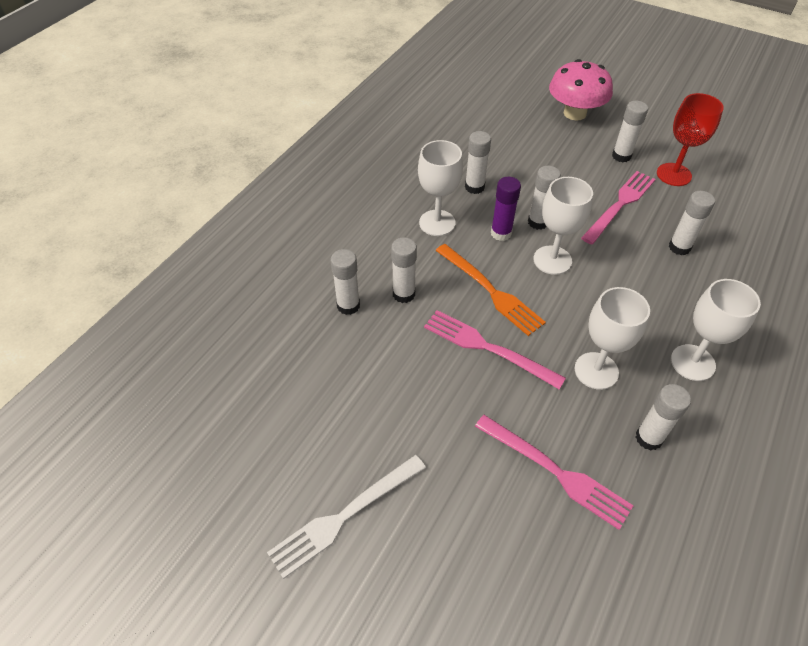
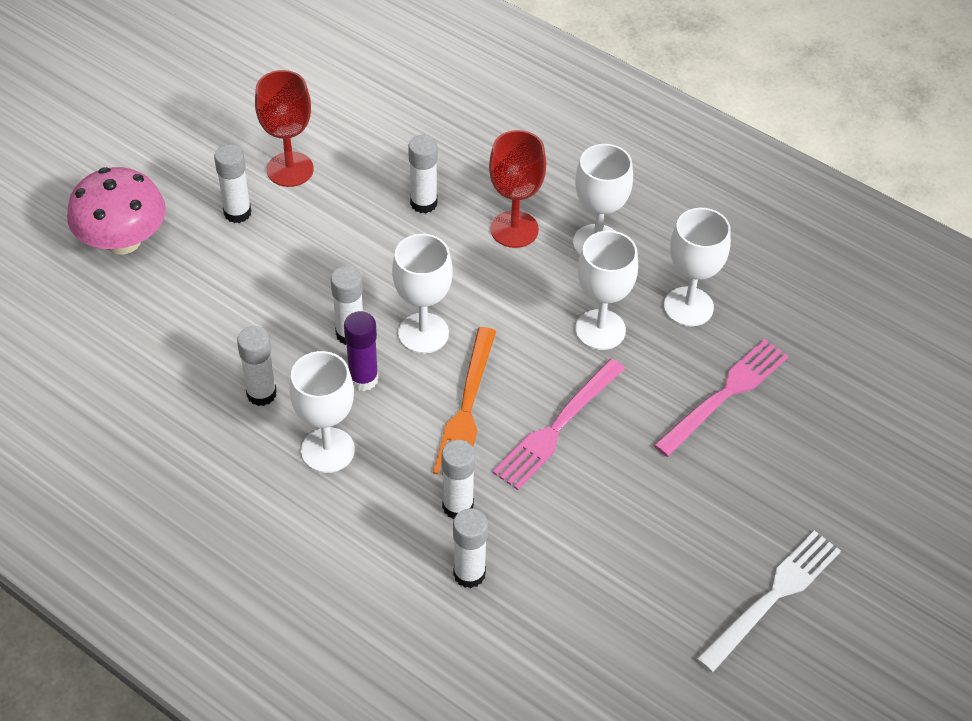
camera: 85 degrees left, 0 degrees up
(344, 516) = (773, 597): white fork -> white fork turned 105 degrees counterclockwise
(490, 291) = (466, 408): orange fork -> orange fork turned 135 degrees clockwise
(620, 205) = (335, 239): pink fork -> none
(648, 438) = (688, 307): white glue stick -> white goblet
(680, 304) = (514, 229): none -> red goblet

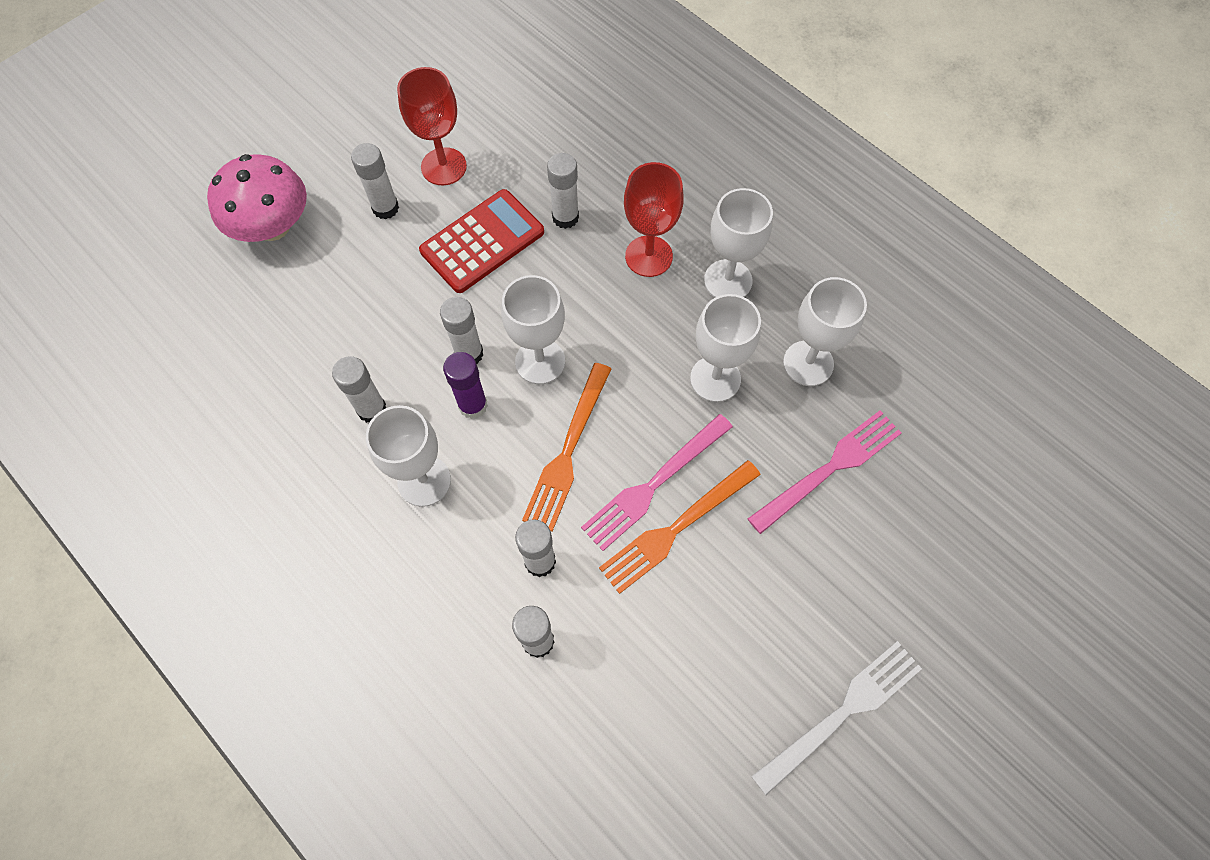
camera: 10 degrees right, 15 degrees up
(343, 233) = (482, 241): none -> red calculator
(585, 462) = (676, 528): none -> orange fork

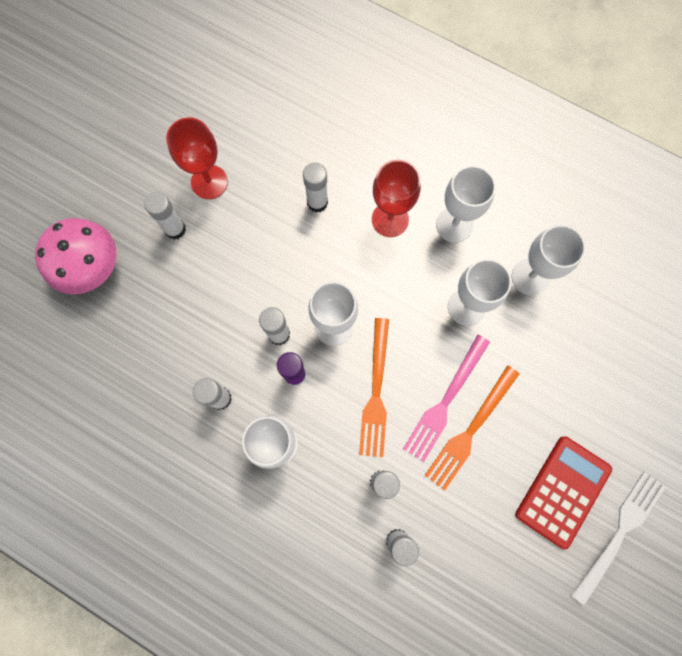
camera: 15 degrees left, 10 degrees up
(482, 241) = (260, 239): red calculator -> red calculator (562, 491)
(829, 468) = (566, 355): pink fork -> none

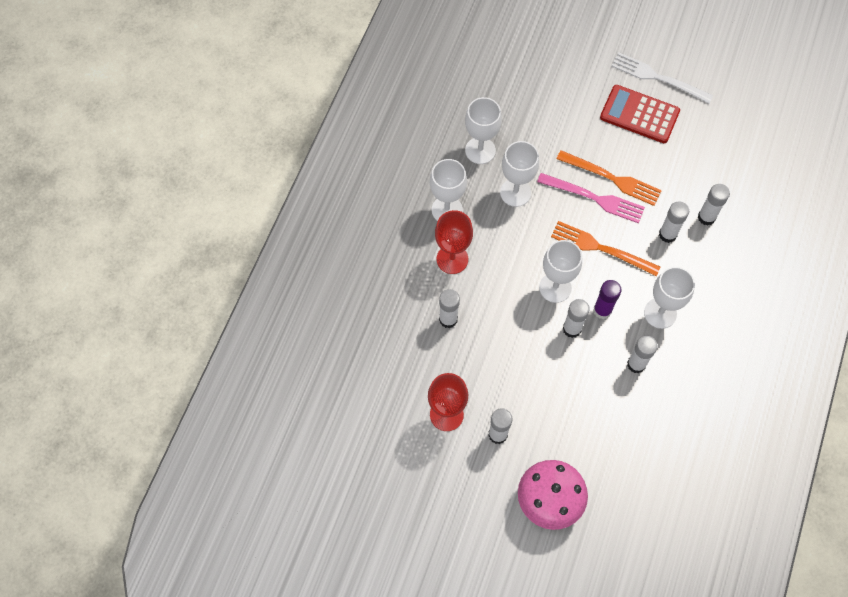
camera: 100 degrees left, 10 degrees down
(376, 392) = (600, 248): orange fork -> orange fork turned 150 degrees counterclockwise

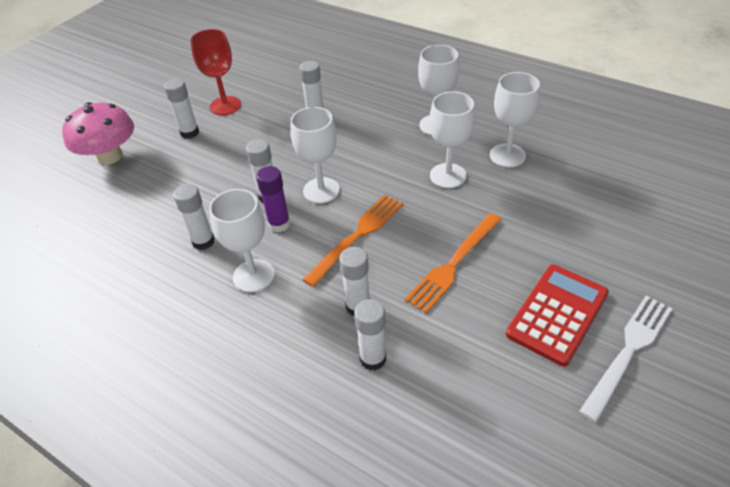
camera: 105 degrees right, 20 degrees down
(452, 259) = (378, 123): red goblet -> none
(594, 198) = (427, 242): pink fork -> none

